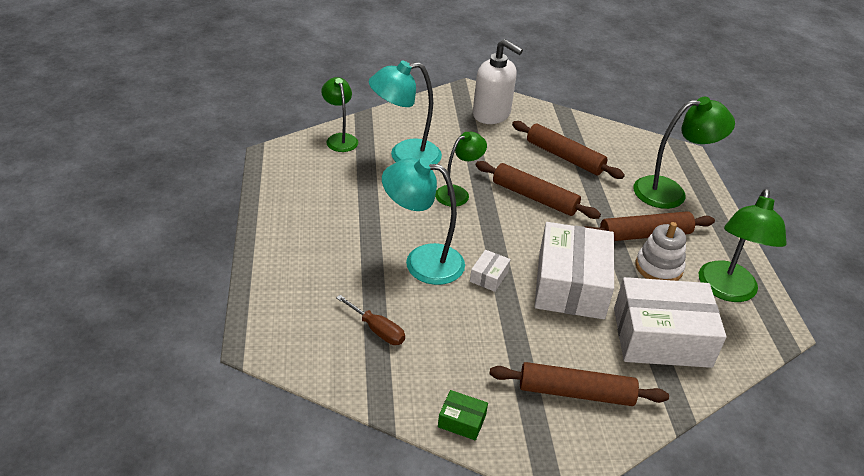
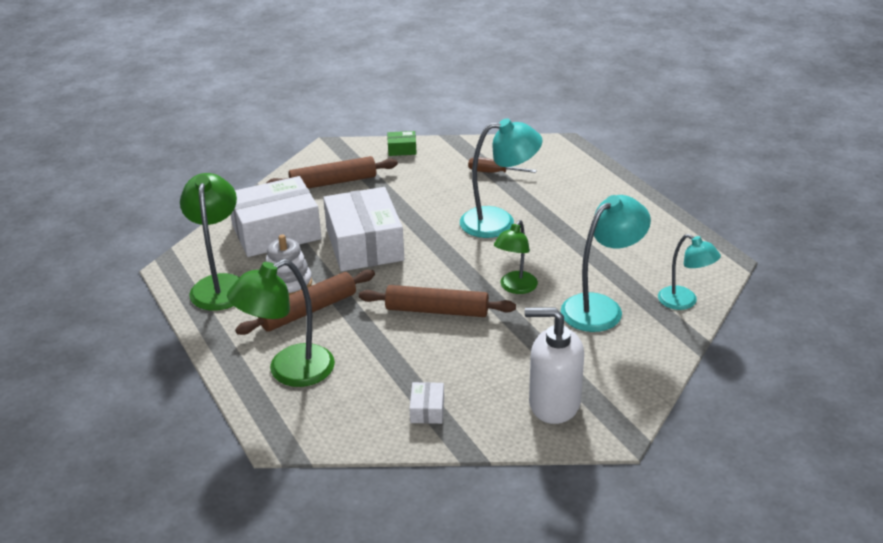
camera: 160 degrees right, 5 degrees down
(340, 139) = (684, 302): green lamp -> turquoise lamp
(489, 276) = (436, 229): white box -> white box (427, 410)
(564, 157) = (429, 373): brown rolling pin -> none

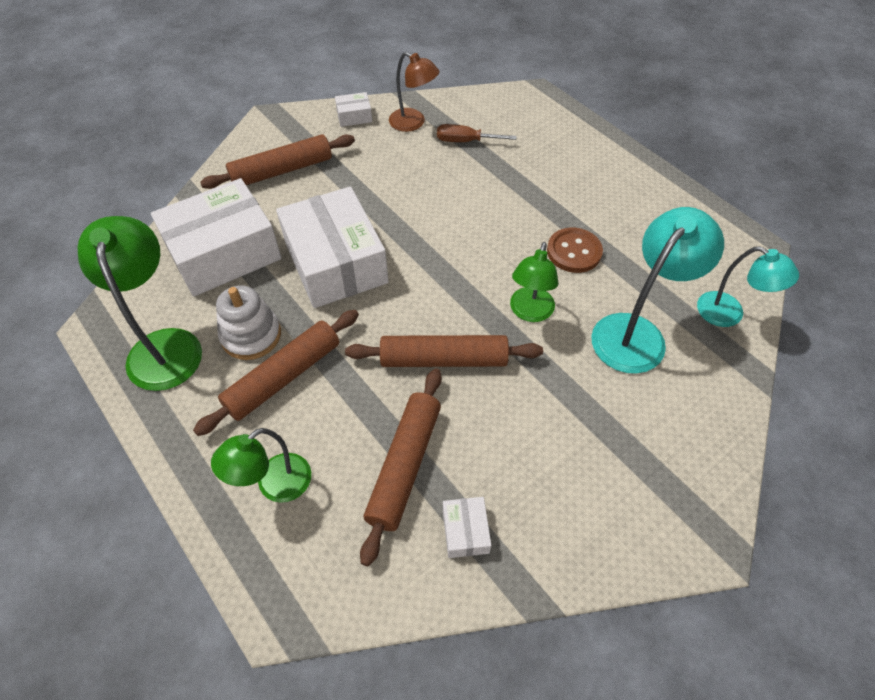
camera: 10 degrees left, 20 degrees up
(289, 371) = (274, 485): green lamp -> green lamp, size x0.64
(390, 369) = (404, 466): none -> brown rolling pin
(402, 149) = (354, 116): green box -> white box
(451, 157) = (413, 123): none -> brown lamp
(499, 222) = (488, 213): turquoise lamp -> none
(554, 403) = (620, 499): white soap dispenser -> none
(564, 252) = (574, 252): none -> brown button

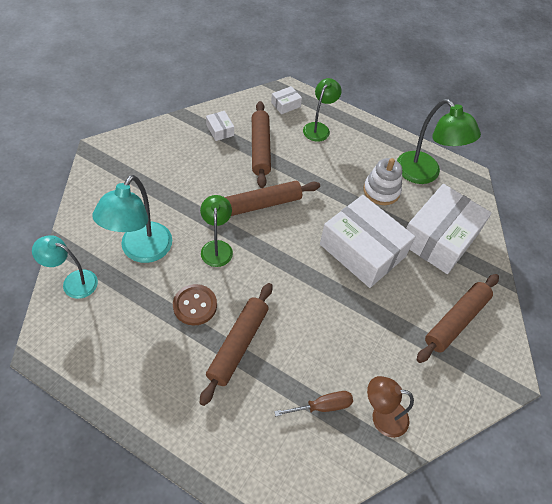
camera: 155 degrees right, 0 degrees up
(284, 377) = (347, 173): brown rolling pin -> brown rolling pin (238, 345)
(354, 116) = (441, 408): white box -> white box (286, 104)

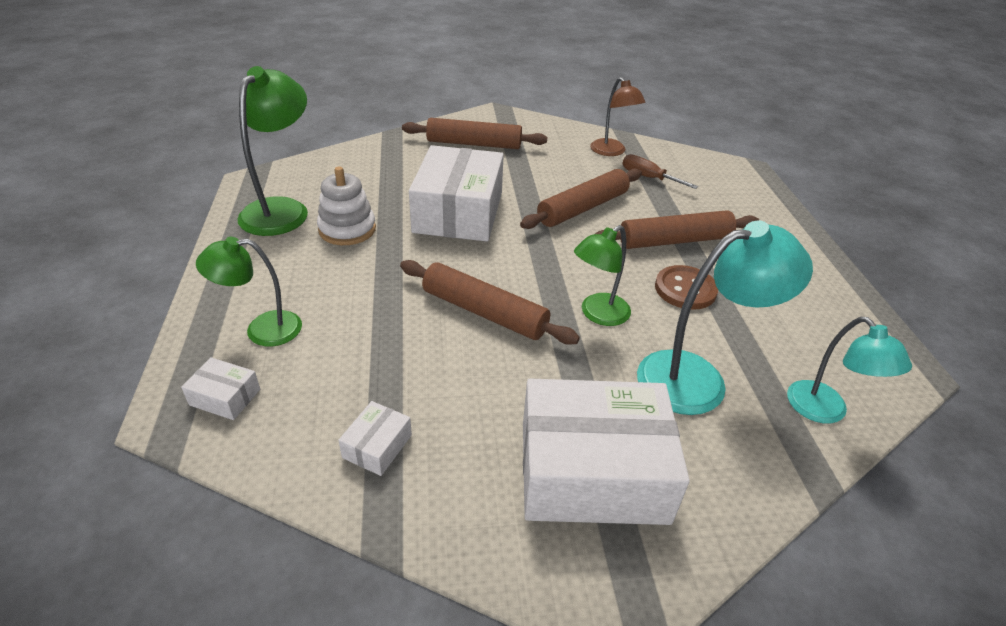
camera: 125 degrees left, 15 degrees down
(260, 148) = (374, 369): brown rolling pin -> brown rolling pin (583, 208)
(439, 238) = (380, 174): white box -> white box (592, 471)

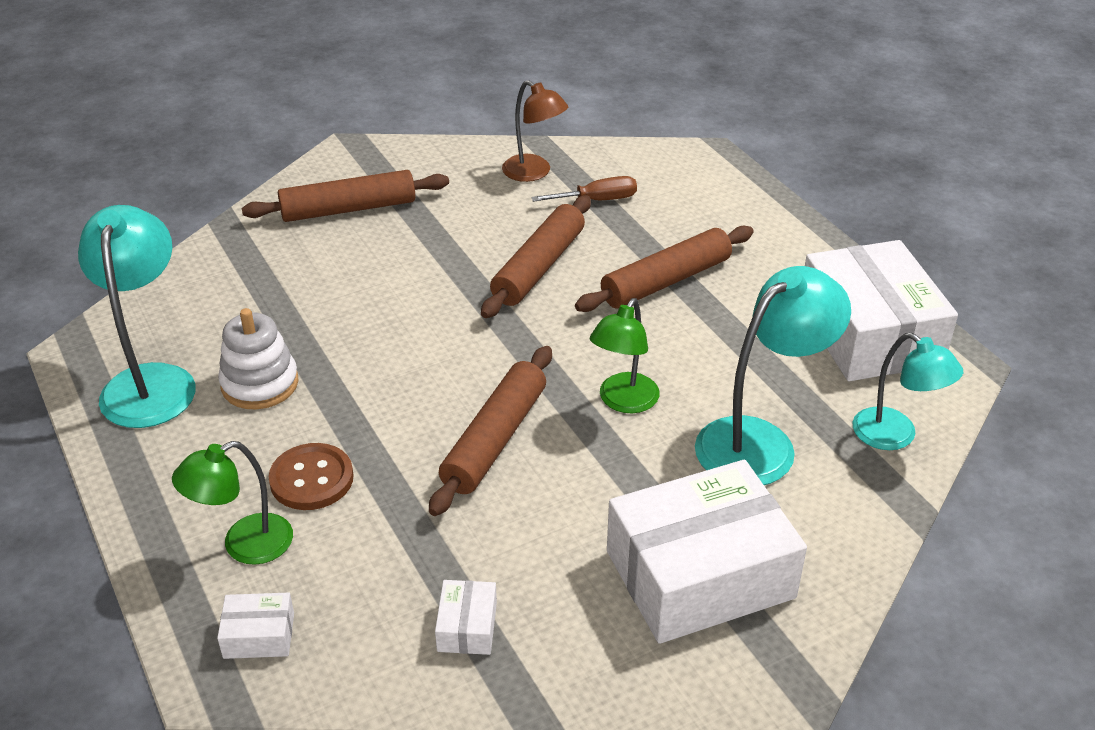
camera: 20 degrees left, 0 degrees up
(282, 209) = (151, 381): green lamp -> turquoise lamp
(458, 212) = (388, 317): white box -> white box (869, 334)
(484, 312) = (495, 439): brown rolling pin -> brown rolling pin turned 75 degrees counterclockwise
(648, 178) = (597, 200): brown screwdriver -> brown screwdriver turned 150 degrees clockwise
(685, 289) = (704, 341): brown button -> brown button (311, 479)

